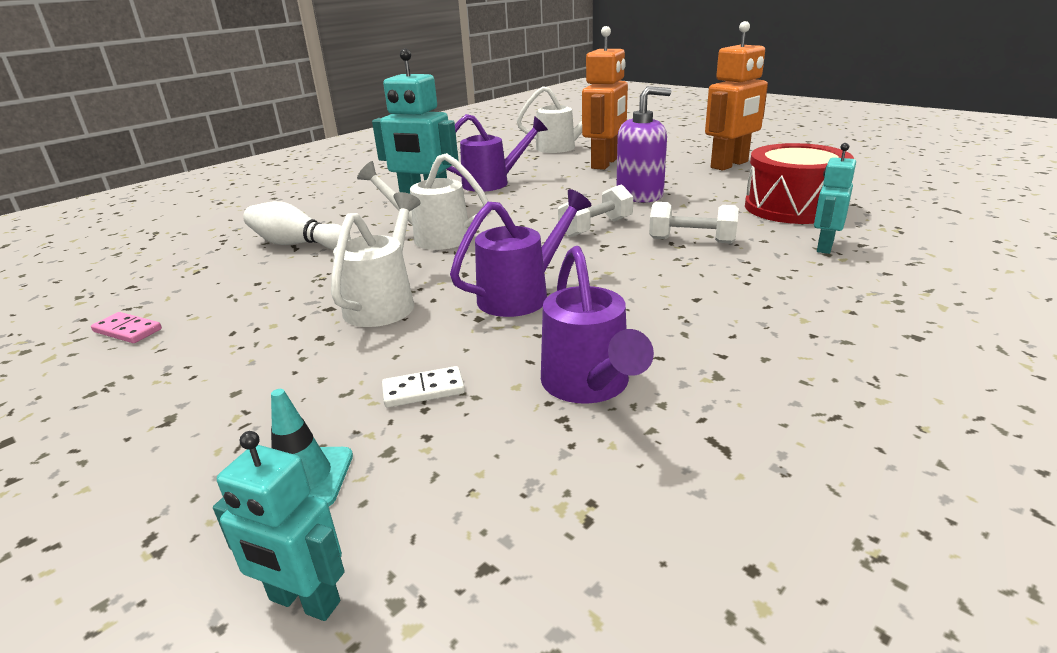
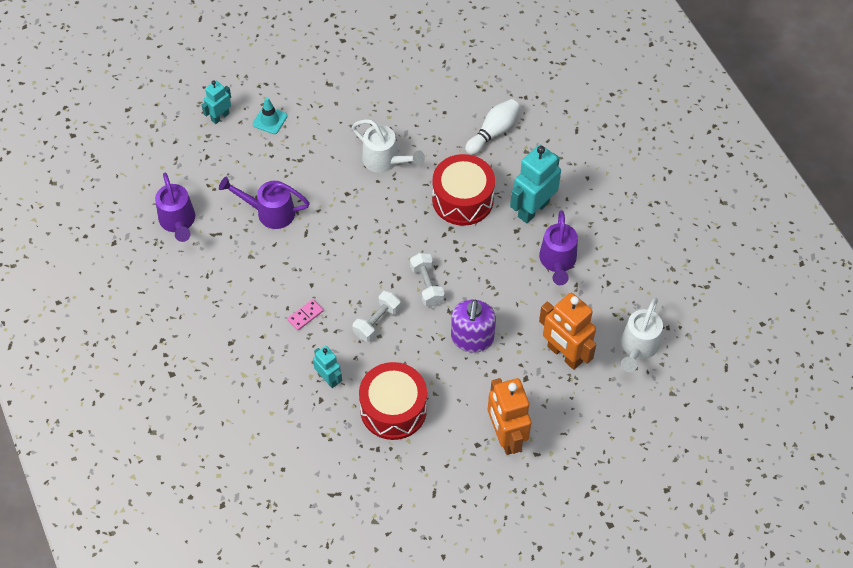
camera: 110 degrees right, 30 degrees up
(128, 330) = (416, 64): pink domino -> pink domino (305, 315)
(423, 390) = (300, 160): white domino -> none
(433, 237) = (462, 199): white watering can -> red drum
(521, 295) = (359, 216): purple watering can -> purple watering can (178, 221)

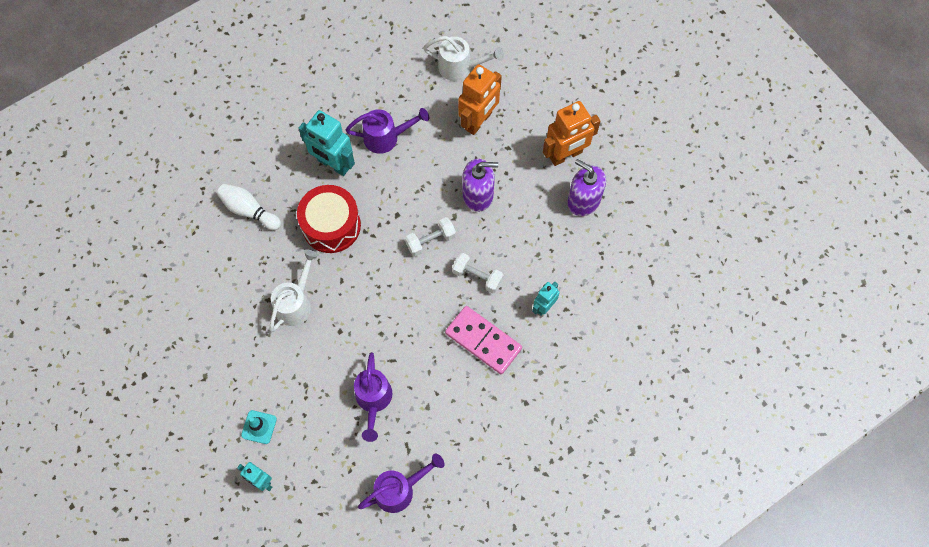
camera: 100 degrees left, 10 degrees up
(305, 315) = (483, 341): pink domino -> pink domino, size x2.20
(393, 409) = (561, 247): red drum -> none
(445, 444) = (583, 200): none -> purple soap dispenser

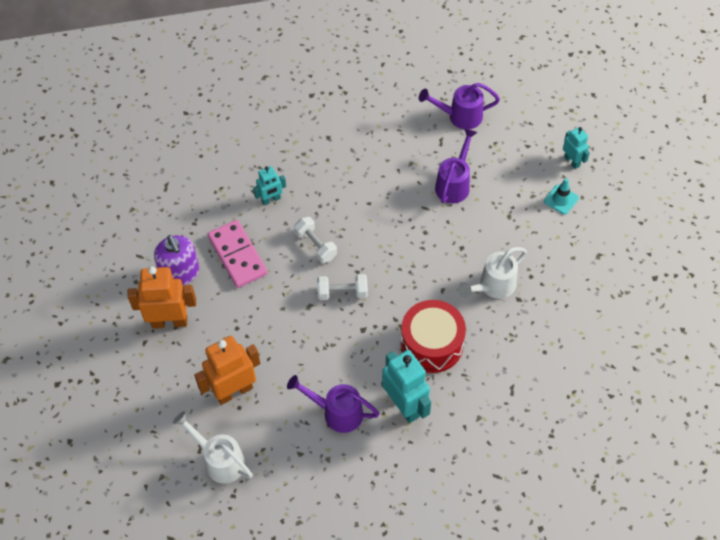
camera: 155 degrees left, 10 degrees down
(249, 210) = (509, 391): white bowling pin -> none
(478, 195) = (275, 317): purple soap dispenser -> none
(483, 341) = (338, 193): pink domino -> pink domino (237, 255)

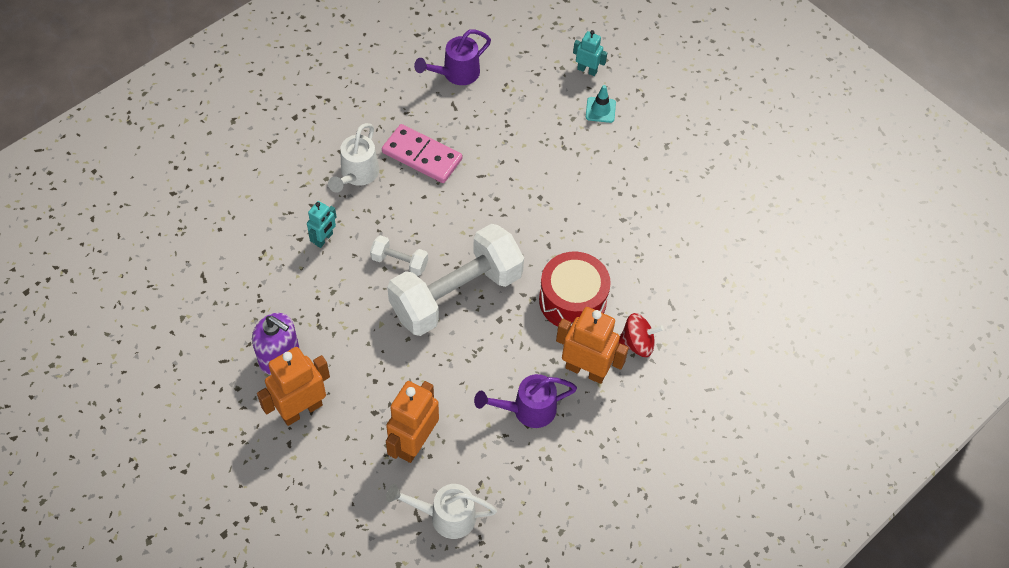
camera: 35 degrees left, 0 degrees up
(237, 255) = (327, 310): pink domino -> pink domino (422, 156)
(342, 292) = (456, 294): white dumbbell -> white dumbbell, size x2.35
(404, 406) = (586, 370): turquoise robot -> orange robot
(454, 184) = (493, 140): purple watering can -> none
(461, 406) = (637, 343): none -> red spinning top
(493, 286) = (592, 218): white watering can -> white watering can (357, 174)

